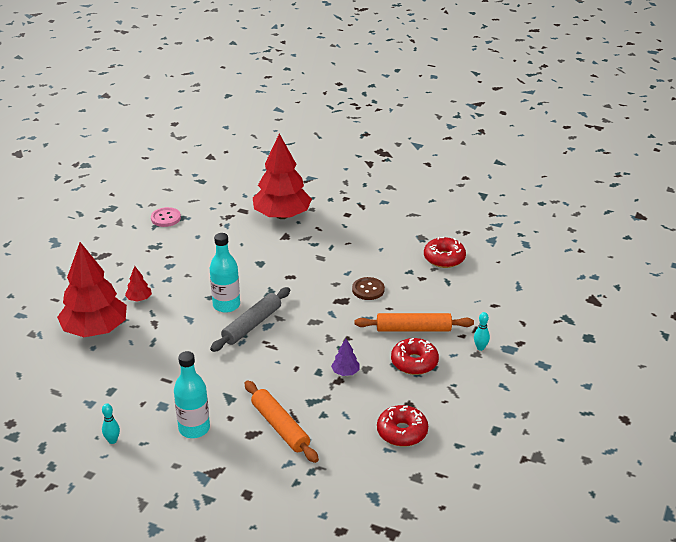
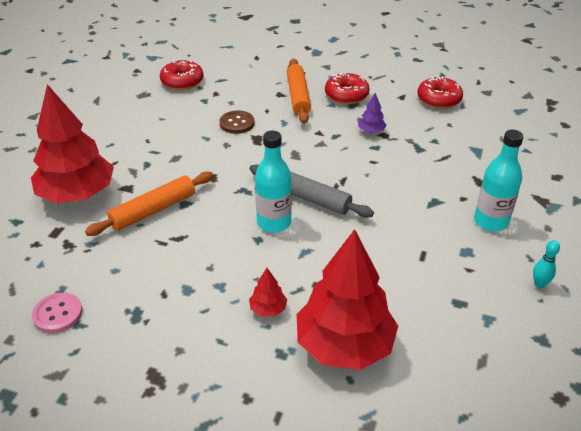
camera: 95 degrees left, 5 degrees up
(280, 427) = (462, 164): orange rolling pin -> orange rolling pin (153, 210)
(480, 348) = (318, 64): turquoise bowling pin -> none

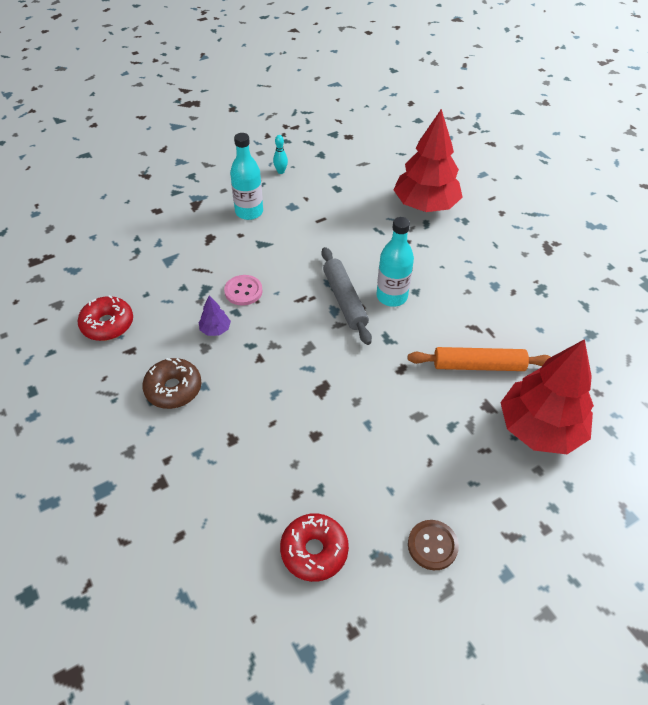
camera: 140 degrees left, 10 degrees up
(58, 314) = (597, 319): pink button -> pink button (243, 291)
(237, 123) = (320, 424): brown button -> brown button (432, 545)
(268, 309) = (451, 245): red tree -> none
(298, 96) = (219, 422): orange rolling pin -> none
(346, 95) = (173, 389): red donut -> brown donut

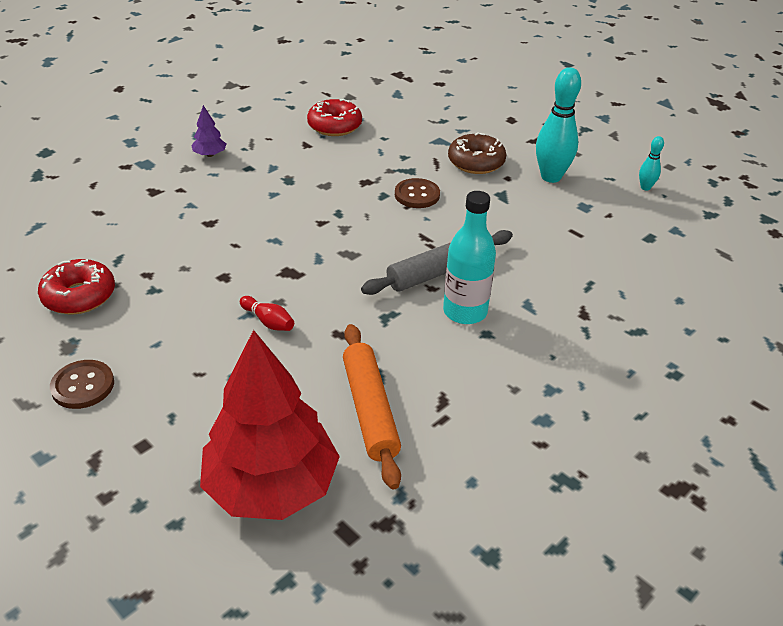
camera: 75 degrees right, 10 degrees down
(173, 389) = (265, 177): brown donut -> brown donut (476, 162)
(215, 329) = (352, 187): purple tree -> purple tree (210, 155)
(243, 291) = (417, 195): pink button -> brown button
(249, 212) = (551, 177): turquoise bottle -> turquoise bowling pin
(379, 411) = (268, 321): none -> red bowling pin
(425, 205) = (679, 326): red tree -> none

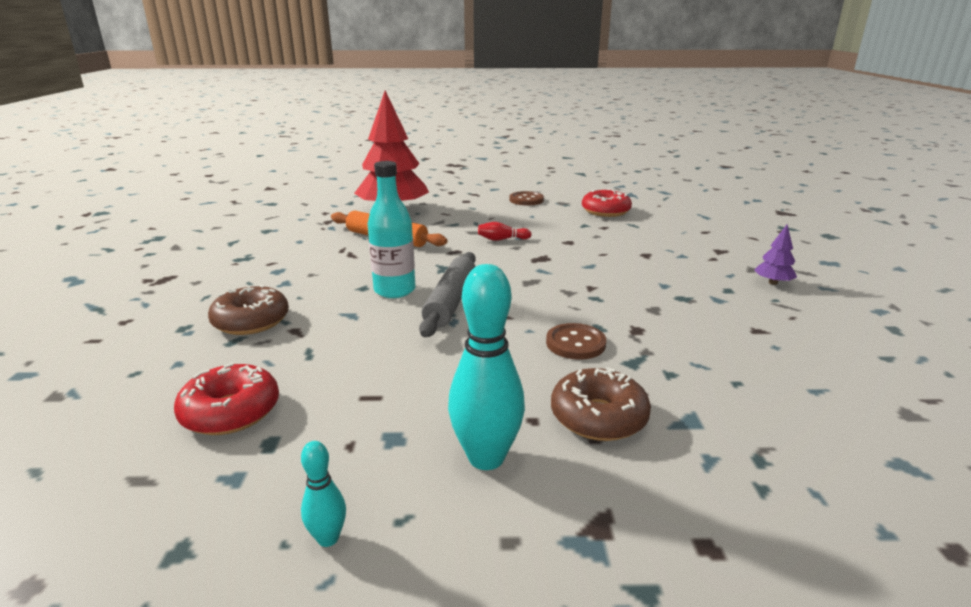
camera: 135 degrees right, 15 degrees down
(334, 126) = (800, 363): red donut -> red donut (231, 412)
(613, 346) = (251, 321): none -> brown donut

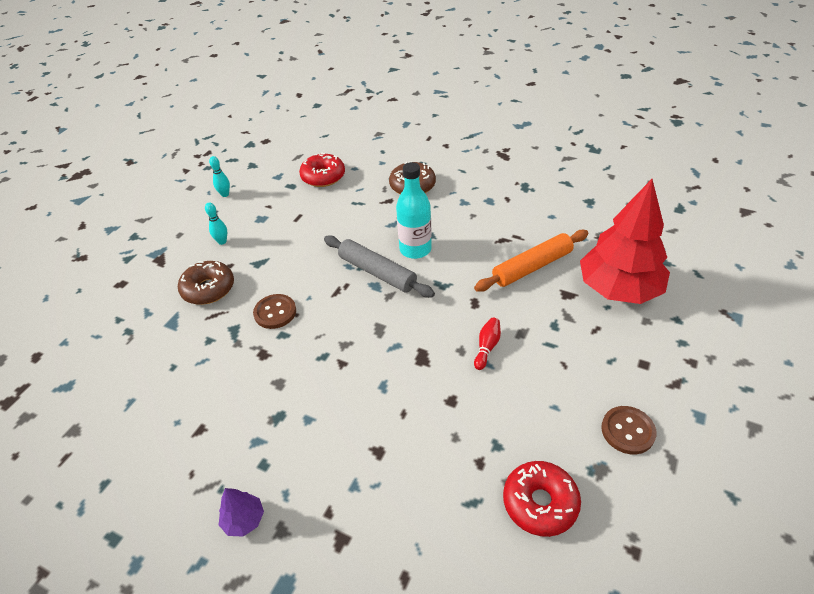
camera: 120 degrees right, 20 degrees up
(486, 457) = (222, 241): turquoise bowling pin -> turquoise bowling pin, size x0.49

